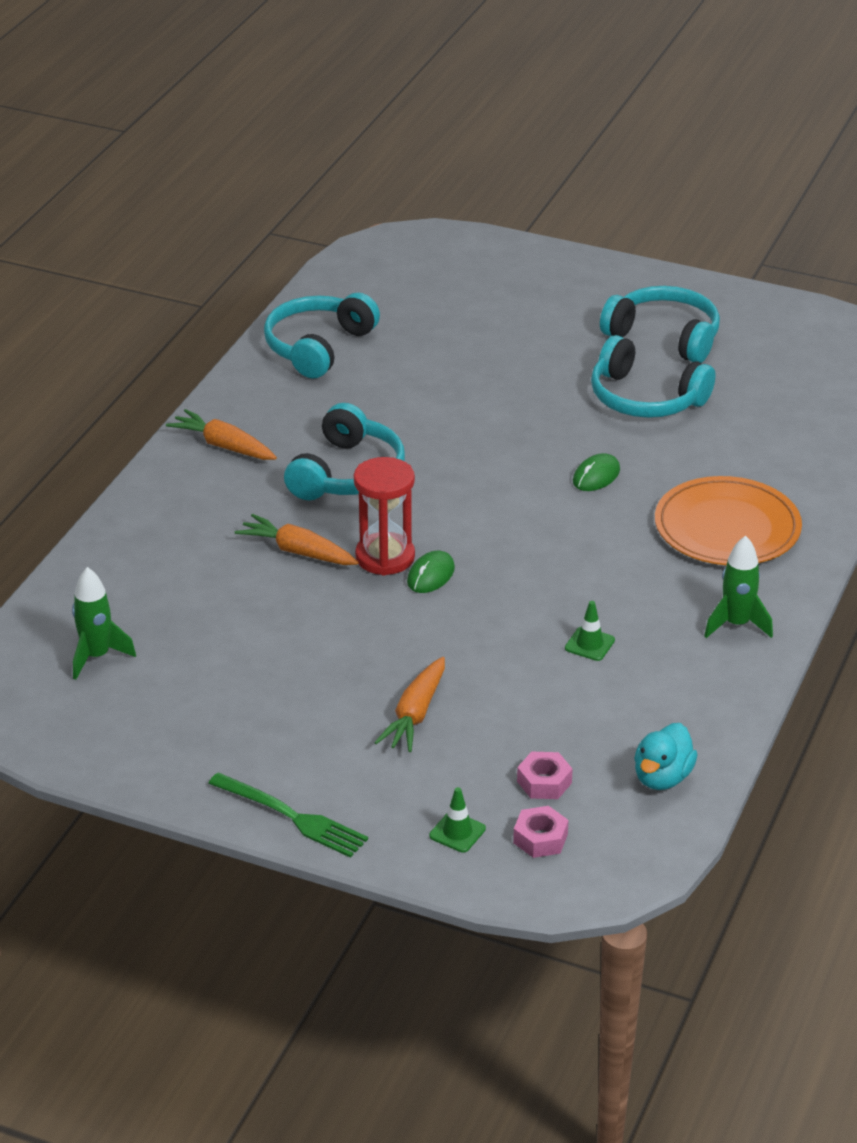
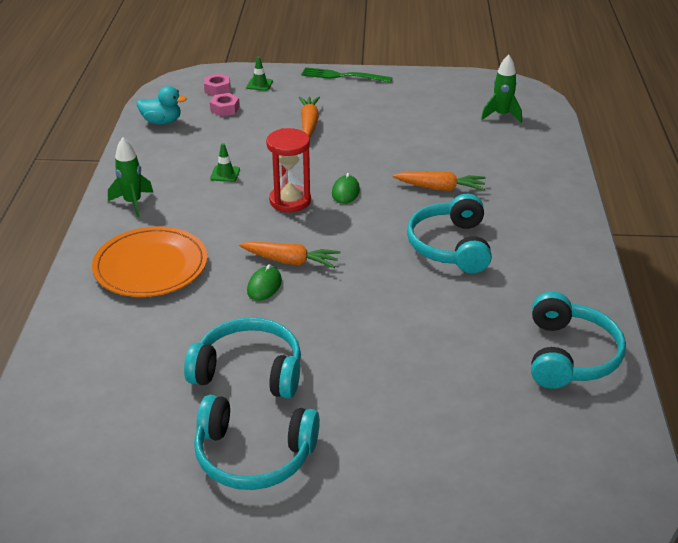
camera: 160 degrees right, 0 degrees up
(223, 446) = (556, 247): orange carrot -> orange carrot (291, 261)
(385, 557) = (382, 196): red hourglass -> red hourglass (290, 201)
(662, 777) = (162, 122): turquoise duck -> turquoise duck turned 90 degrees clockwise

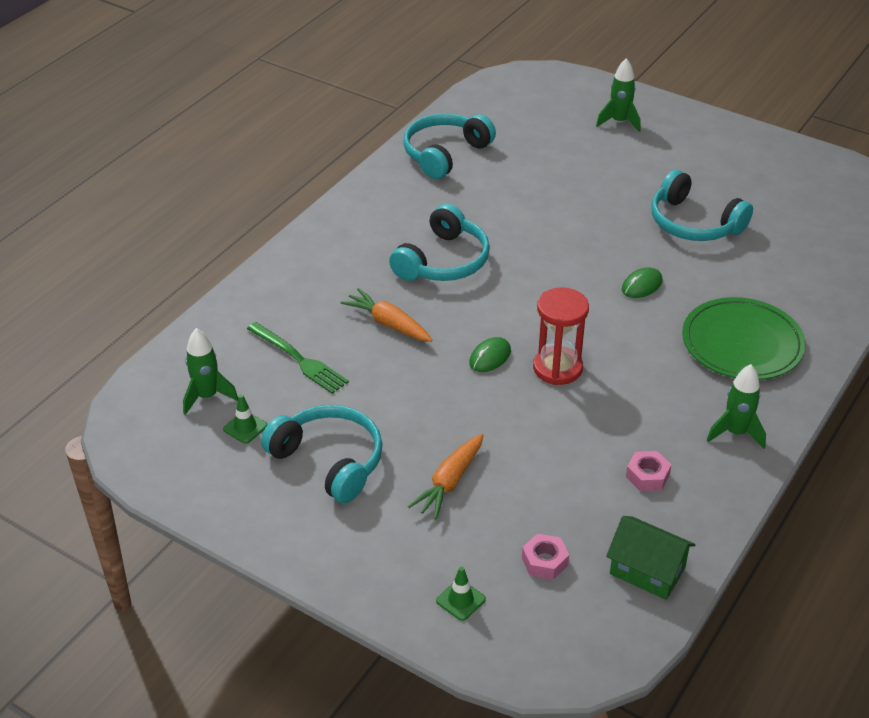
camera: 150 degrees left, 5 degrees up
(151, 266) = (742, 343): orange plate -> green plate
(162, 122) = (647, 571): turquoise duck -> green house
(217, 89) = (530, 616): pink nut -> pink nut (647, 476)
(225, 174) = (608, 435): green traffic cone -> green traffic cone (245, 427)
(253, 455) = (718, 173): turquoise headphones -> turquoise headphones (329, 461)
(291, 261) = (602, 299): orange carrot -> none
(342, 76) = (327, 566): green fork -> green fork (300, 360)
(424, 492) = (619, 122): none -> green rocket

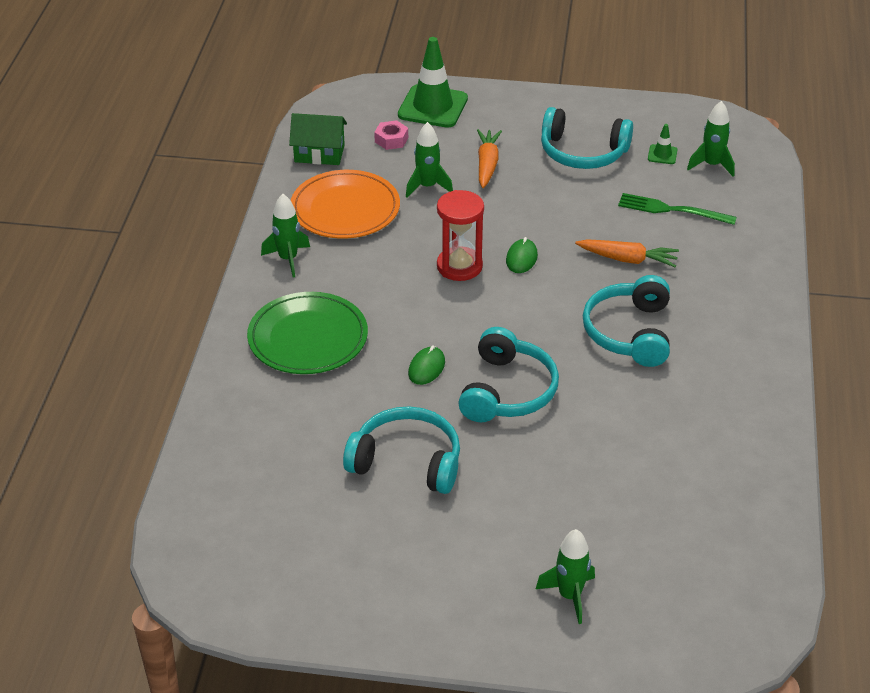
camera: 155 degrees right, 0 degrees up
(445, 154) = (736, 466): turquoise headphones -> turquoise headphones (507, 391)
(460, 600) = (433, 107): green traffic cone -> green traffic cone, size x2.25
(537, 474) = (427, 187): none -> green rocket
(647, 476) = (345, 209): pink nut -> orange plate

